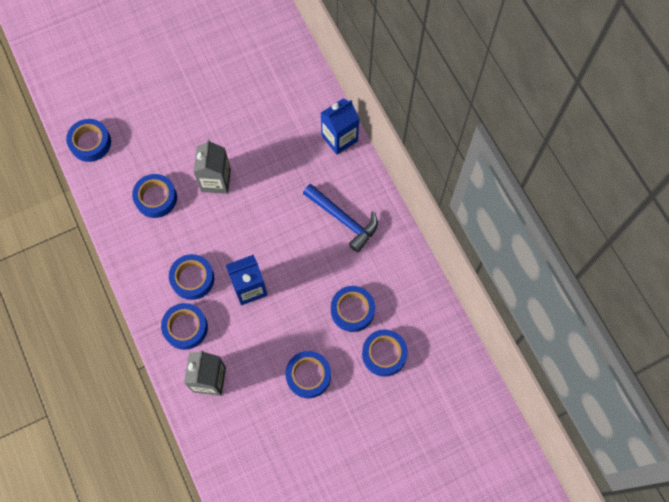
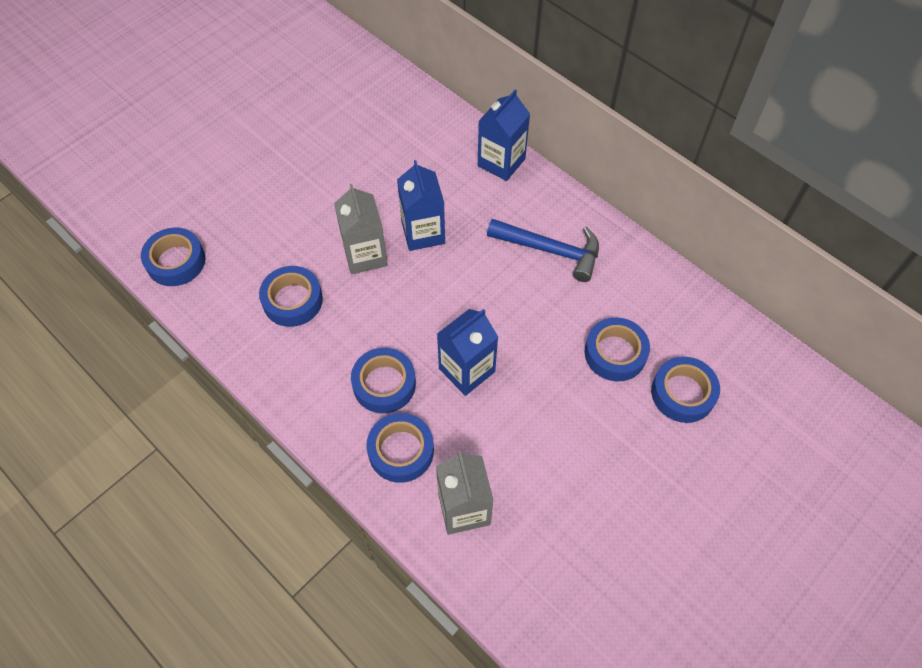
camera: 20 degrees left, 10 degrees down
(261, 176) = (423, 233): none -> blue carton
(308, 375) = (598, 455): blue tape -> none

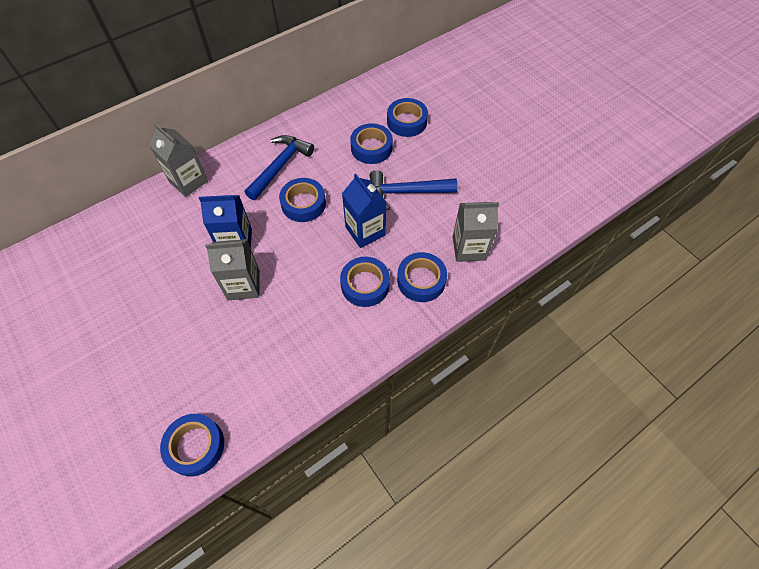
camera: 80 degrees left, 0 degrees up
(292, 300) = (271, 344): blue tape -> blue tape (303, 204)
(501, 162) = (188, 181): blue carton -> grey carton
(545, 412) = (406, 192): none -> blue hammer

